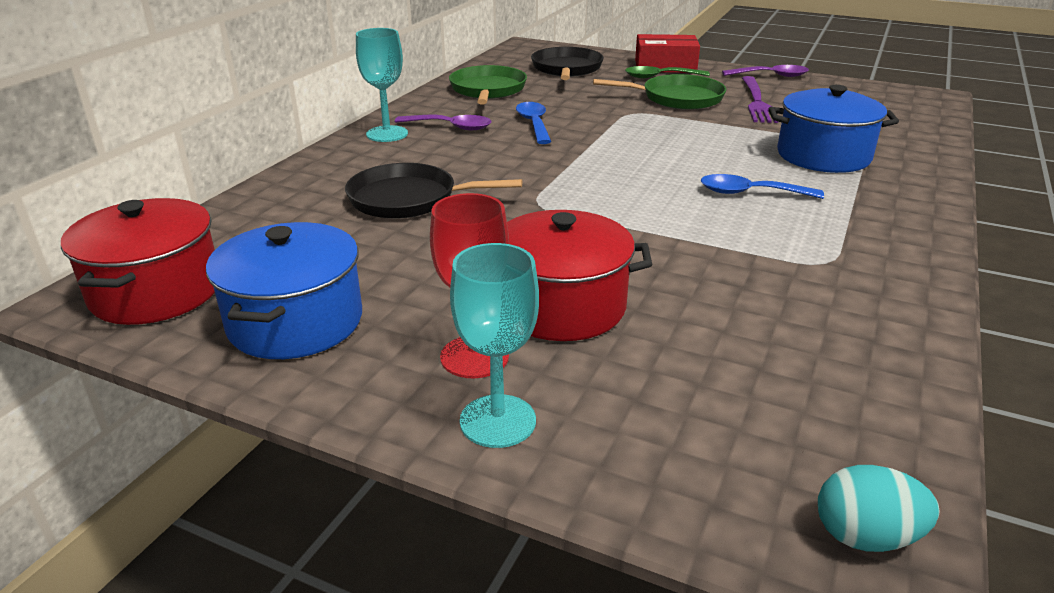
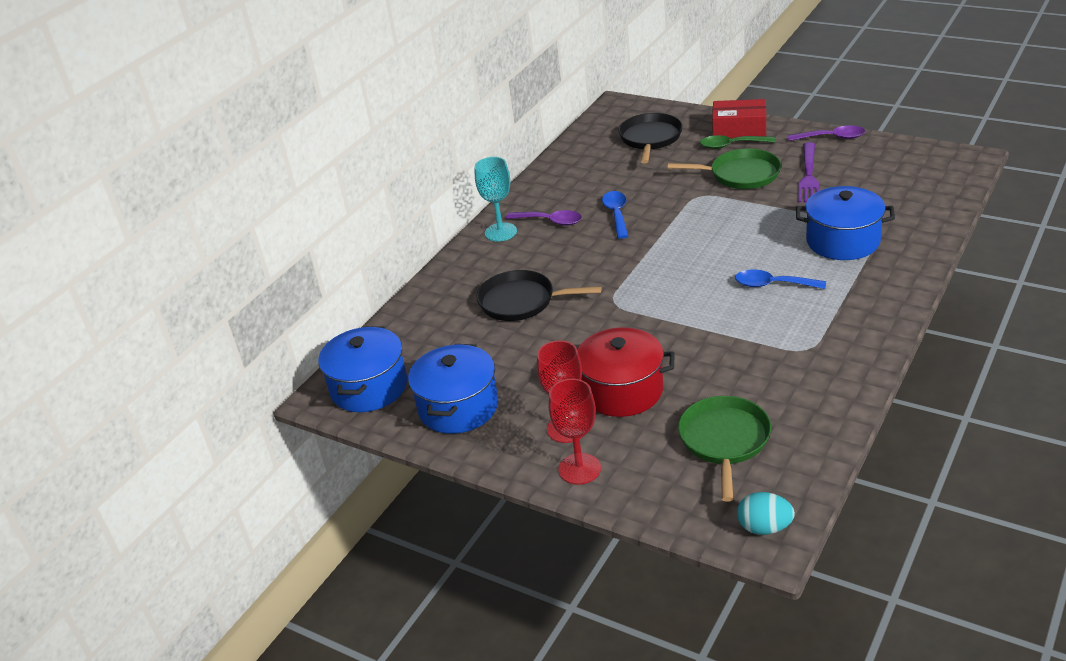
camera: 10 degrees right, 5 degrees up
(156, 292) = (369, 387): red pot -> blue pot
(488, 90) = (580, 172): green pan -> green pan (724, 441)
(498, 421) = (579, 469): turquoise goblet -> red goblet

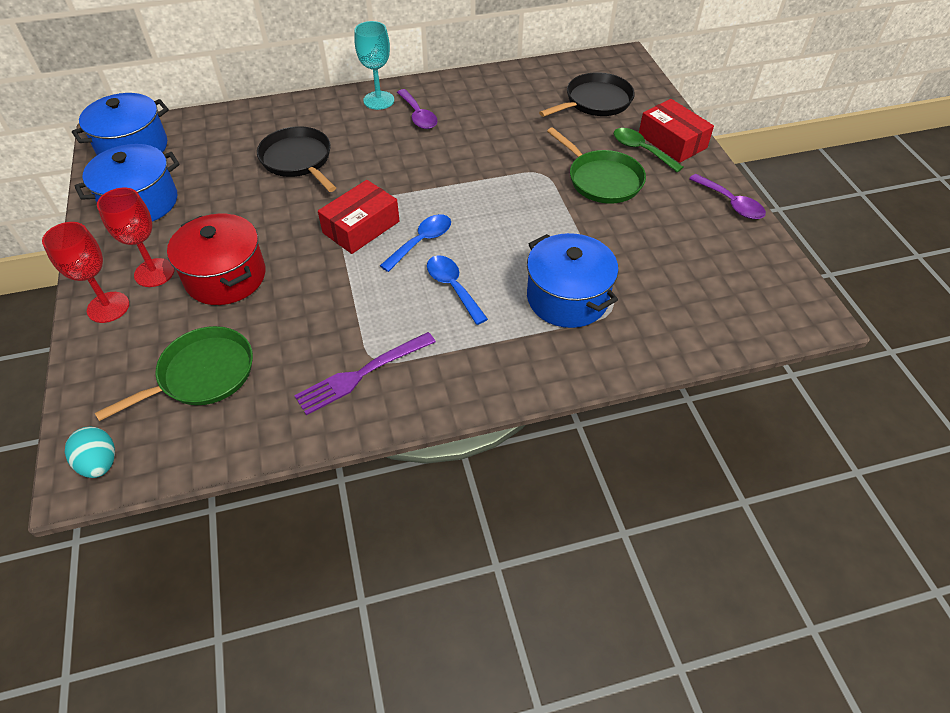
camera: 40 degrees right, 15 degrees up
(616, 214) = (465, 143): blue spoon -> blue spoon (422, 242)
(650, 301) = (361, 227): none -> red box
(808, 176) = (649, 221): purple fork -> purple fork (361, 374)

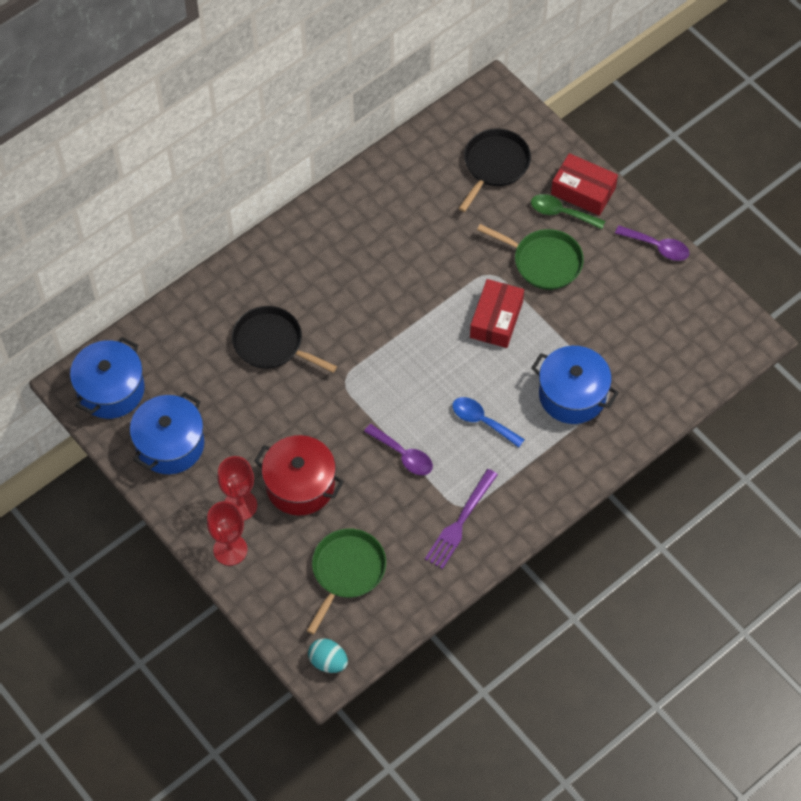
camera: 25 degrees left, 10 degrees up
(361, 227) = (375, 393): red box -> red box (496, 319)
(379, 100) = (295, 241): turquoise goblet -> none
(418, 116) = (344, 247): purple spoon -> purple spoon (403, 455)
(422, 242) = (432, 388): blue spoon -> none

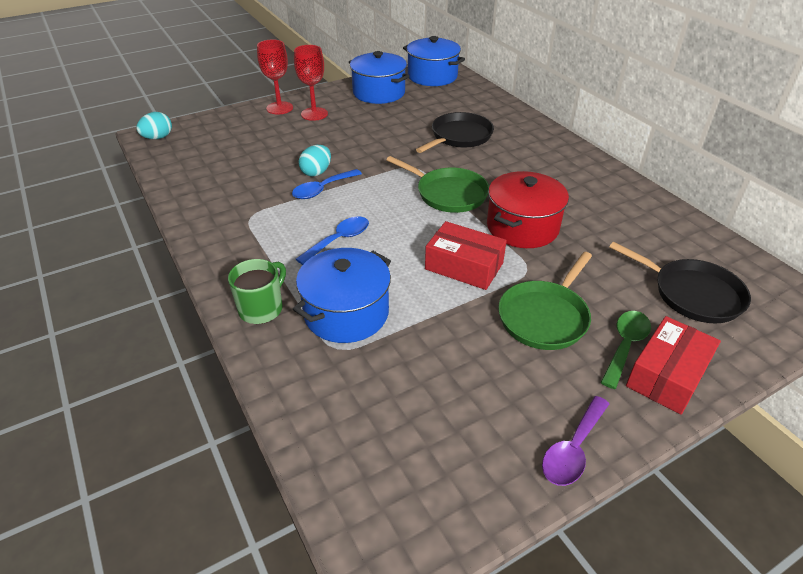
camera: 100 degrees right, 20 degrees down
(300, 485) = (318, 138): red pot -> red pot (522, 227)
(347, 571) = (228, 152): green pan -> green pan (448, 194)
(372, 469) = (316, 172): none -> turquoise egg
(403, 455) = (322, 189): purple spoon -> blue spoon
(460, 522) = (234, 213): purple fork -> none
(581, 456) = (262, 308): none -> green mug

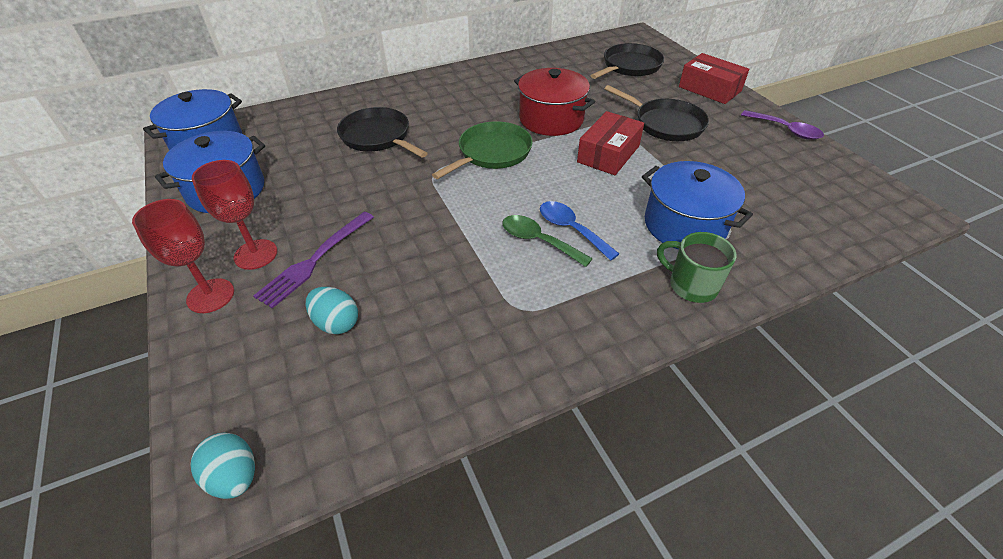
camera: 85 degrees left, 5 degrees up
(307, 133) = (314, 261): none -> purple fork
(316, 172) = (425, 249): turquoise egg -> turquoise egg (336, 323)
(322, 189) = (467, 243): blue spoon -> none
(545, 317) = (666, 124): green pan -> black pan
(625, 345) = (687, 98): green spoon -> green spoon (538, 241)

